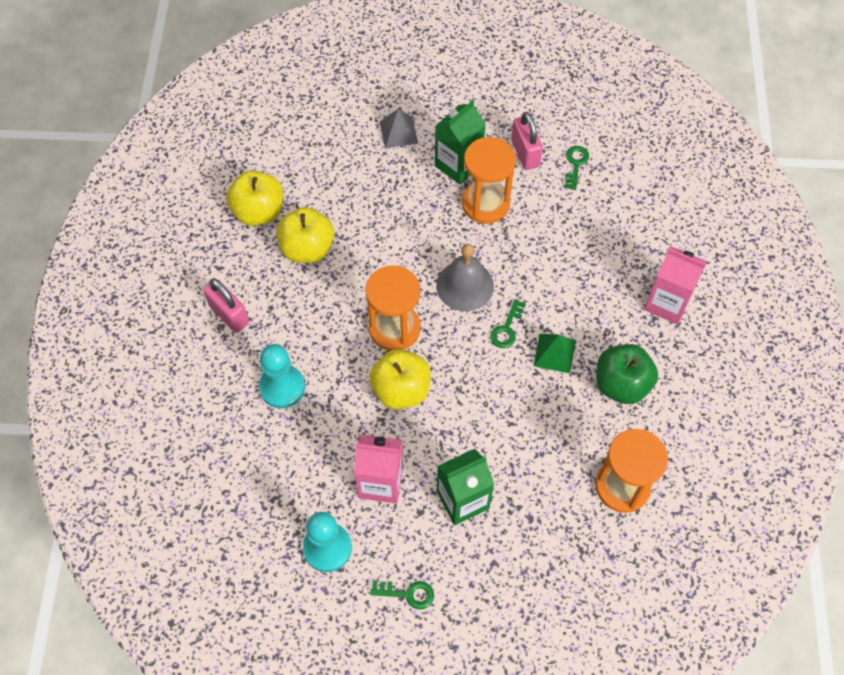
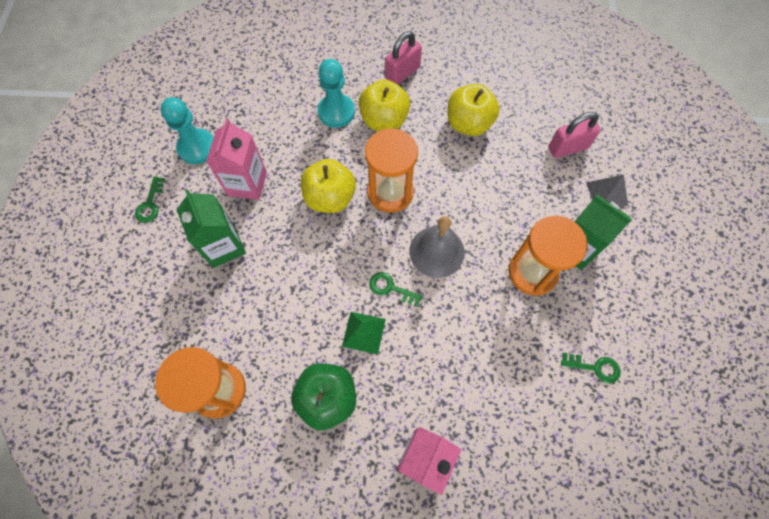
camera: 90 degrees right, 5 degrees up
(258, 211) = (503, 87): yellow apple -> yellow apple (384, 120)
(525, 153) = (601, 314): pink padlock -> pink padlock (568, 148)

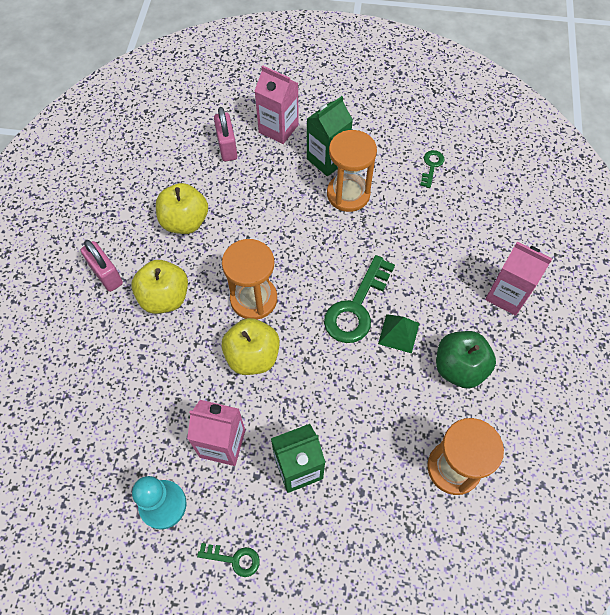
camera: 85 degrees left, 5 degrees down
(336, 112) = (144, 345): turquoise pawn -> none
(391, 288) = (356, 307): green key -> green key, size x1.98
(437, 251) = (322, 265): grey bell -> none
(606, 194) = (278, 128): grey pyramid -> pink carton

